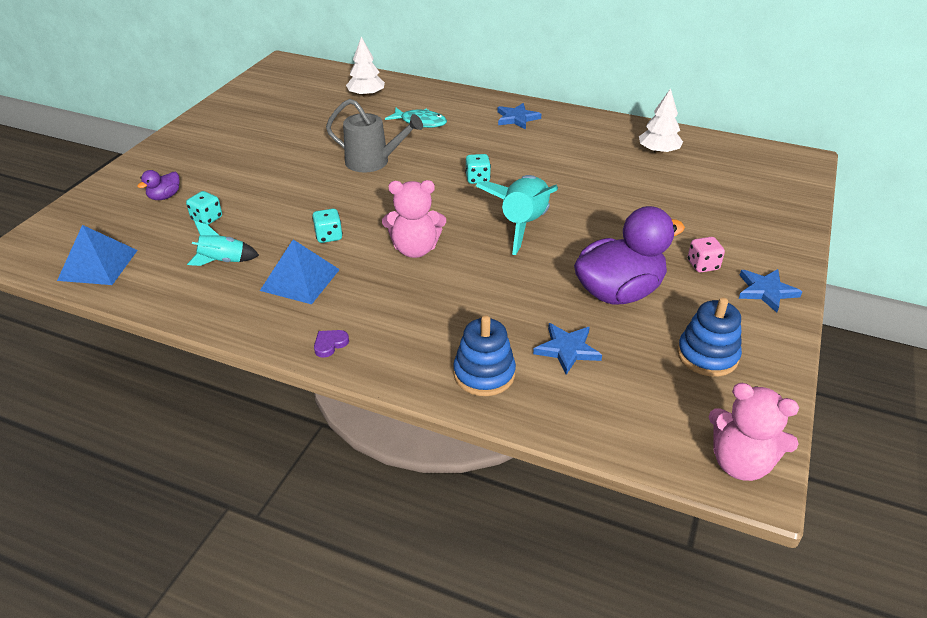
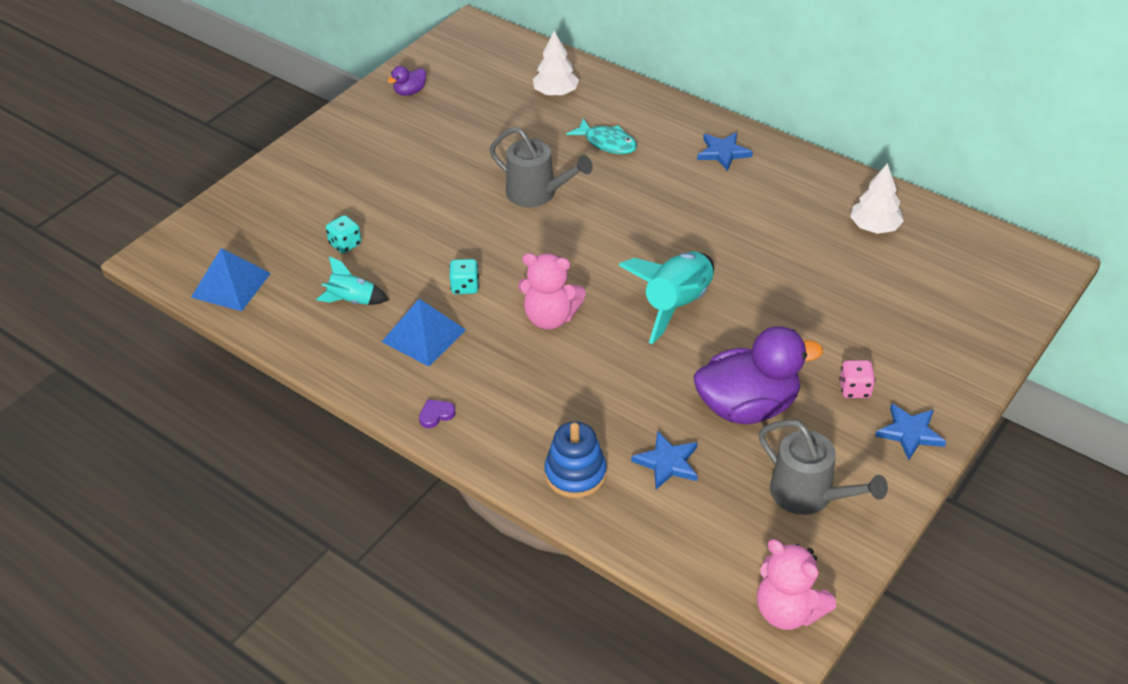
camera: 15 degrees right, 5 degrees up
(165, 196) = (307, 208): purple duck -> purple duck (410, 92)
(477, 179) = (647, 235): turquoise dice -> none
(707, 355) = (809, 495): blue stacking toy -> grey watering can

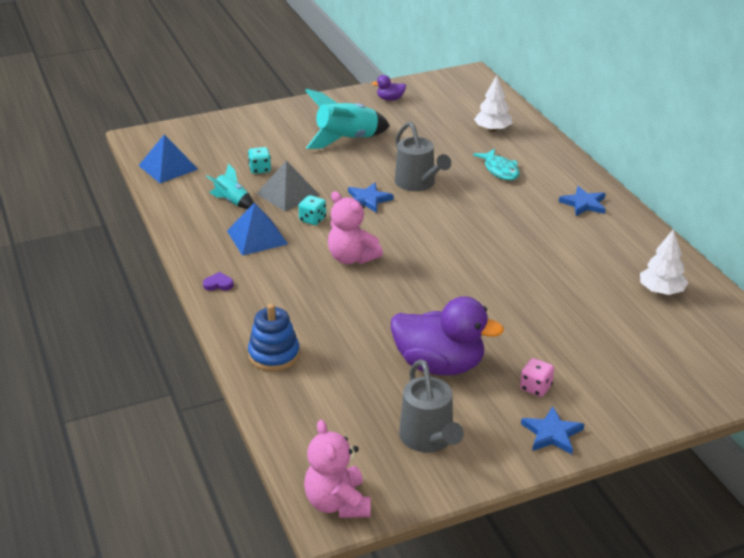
camera: 30 degrees right, 10 degrees down
(407, 264) = (288, 194): none -> grey pyramid
(667, 462) = (344, 375): blue star -> blue star (368, 200)
(676, 305) = (450, 283): turquoise rocket -> turquoise rocket (347, 140)

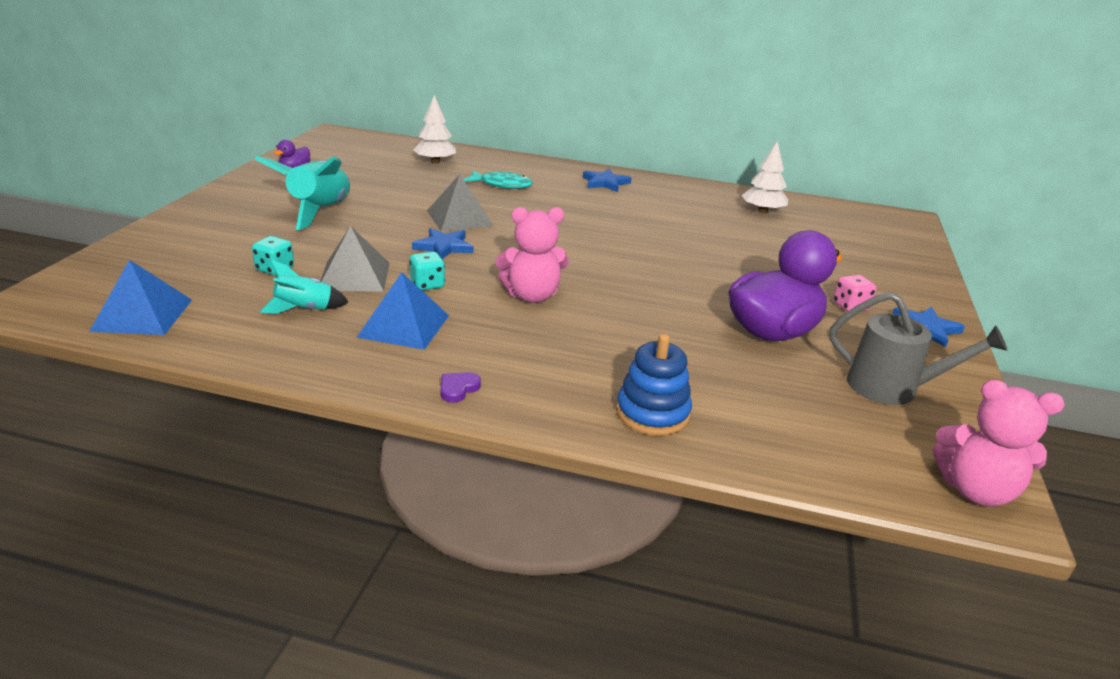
camera: 55 degrees left, 5 degrees down
(418, 183) = (459, 218): grey watering can -> grey pyramid

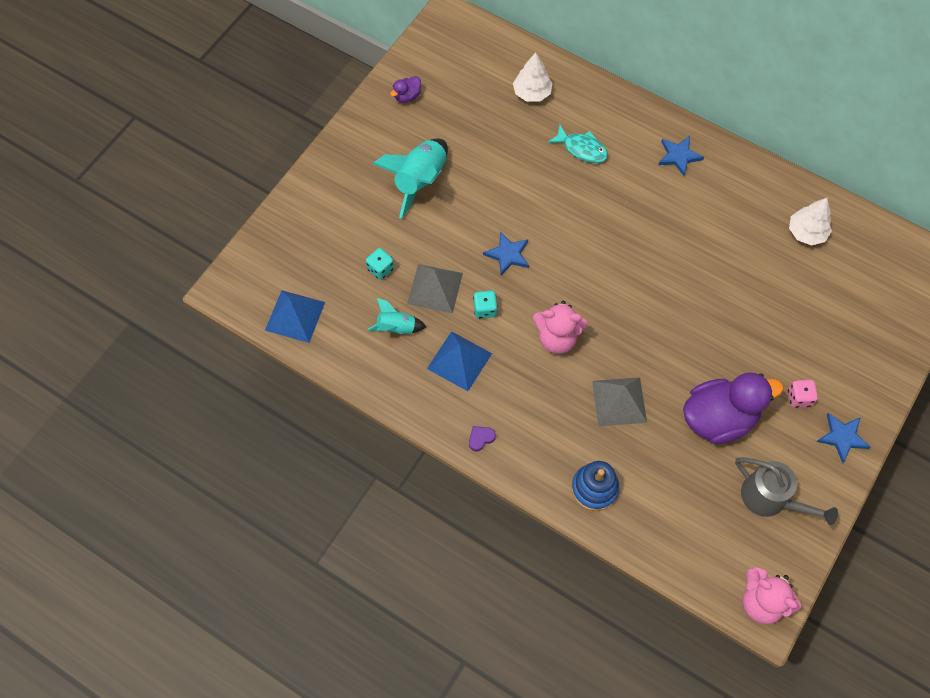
camera: 20 degrees right, 35 degrees up
(459, 218) = (530, 207): grey pyramid -> grey pyramid (619, 401)

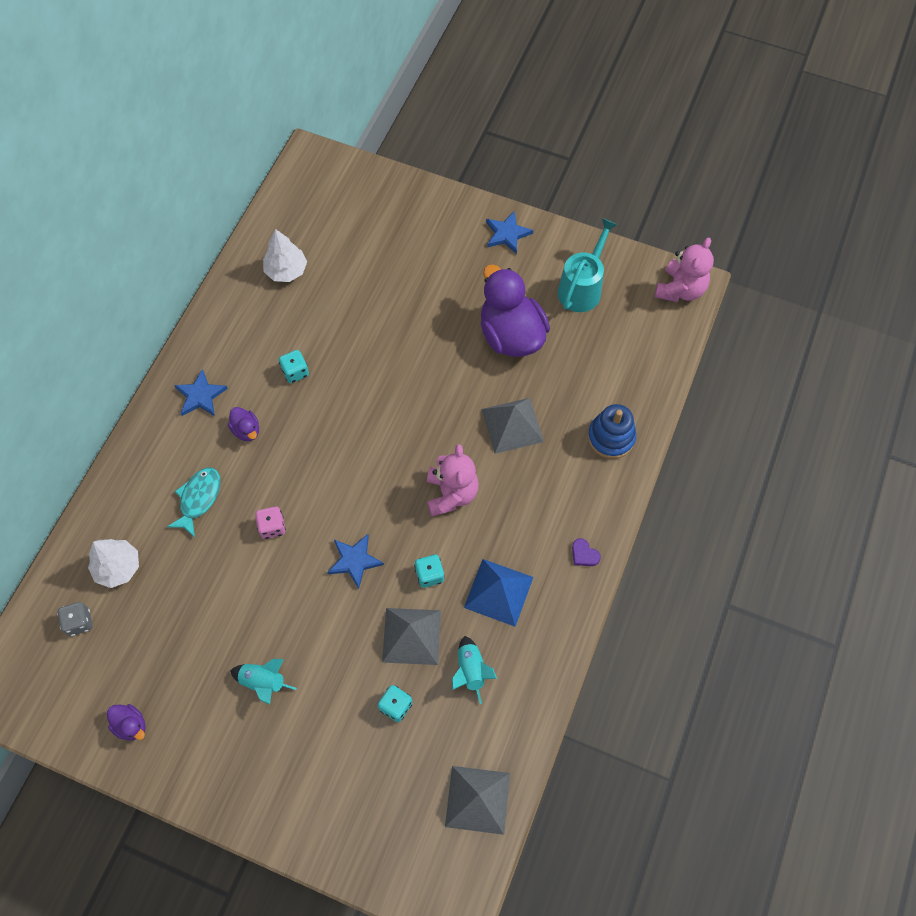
camera: 100 degrees left, 0 degrees up
(295, 316) = (477, 799): blue pyramid -> grey pyramid
(420, 181) = (263, 682): turquoise rocket -> turquoise rocket, size x0.55
(492, 67) = (79, 622): none -> grey dice
(641, 187) = (246, 430): none -> purple duck
(695, 229) = (295, 372): none -> turquoise dice
(770, 499) = (582, 288): grey watering can -> turquoise watering can
(799, 397) = (474, 269): pink dice -> pink dice (272, 527)

